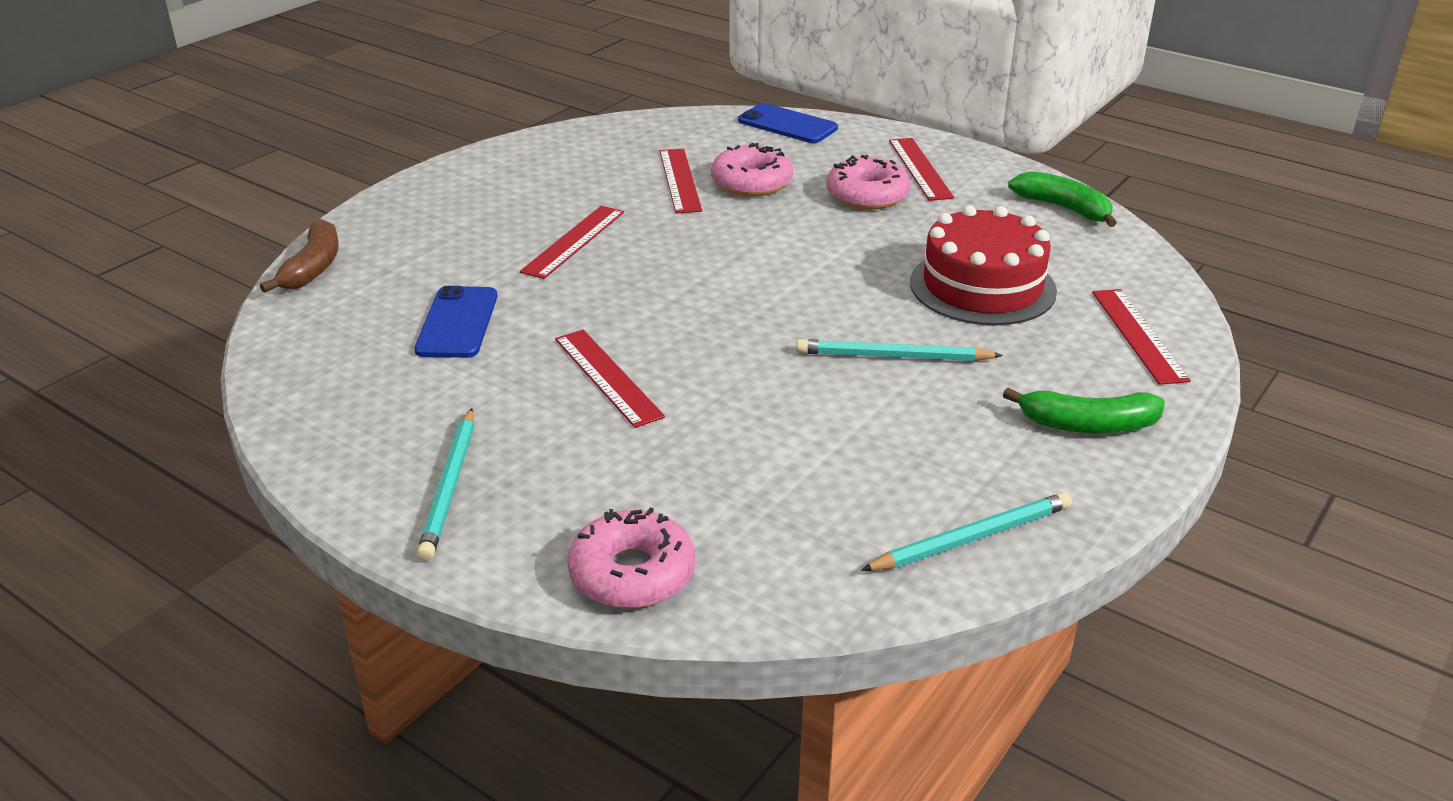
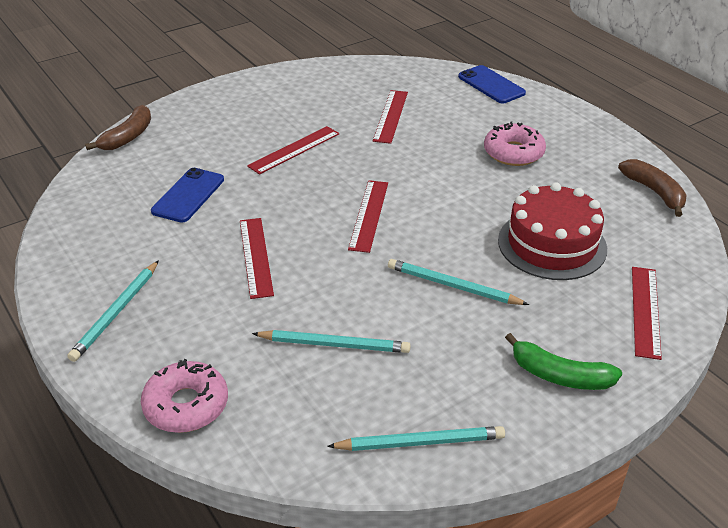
camera: 20 degrees right, 5 degrees up
(751, 182) = (438, 127): pink donut -> none
(786, 455) = (334, 344): none -> turquoise pencil
(919, 168) = (565, 138): red ruler -> red ruler (368, 215)
(1063, 208) = (654, 192): green banana -> brown banana

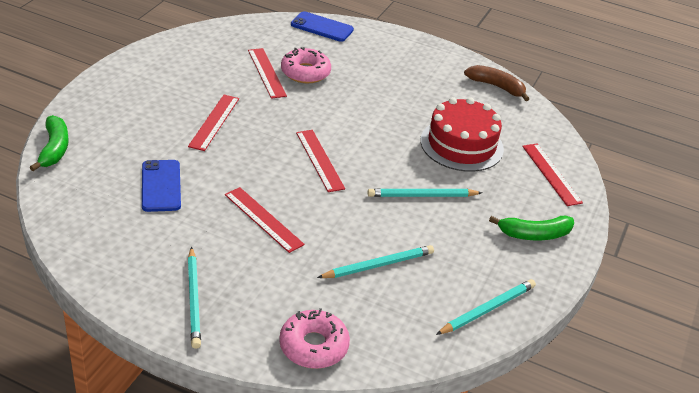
camera: 35 degrees left, 0 degrees up
(128, 137) = (54, 149): brown banana -> green banana
(513, 153) = (382, 81): pink donut -> pink donut (305, 72)

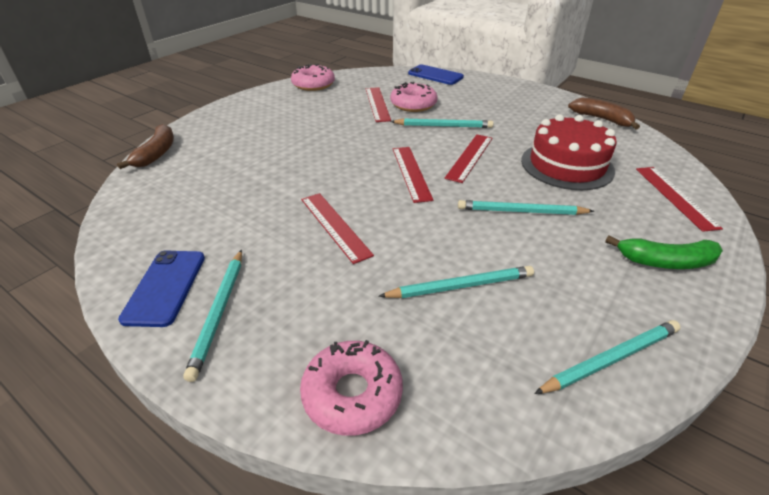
camera: 15 degrees right, 0 degrees up
(54, 149) = (156, 153): green banana -> brown banana
(161, 186) = (240, 188): blue phone -> blue phone (165, 287)
(186, 45) = (313, 84): none -> pink donut
(214, 122) = (316, 138): red ruler -> red ruler (470, 157)
(341, 101) = (443, 126): none -> turquoise pencil

